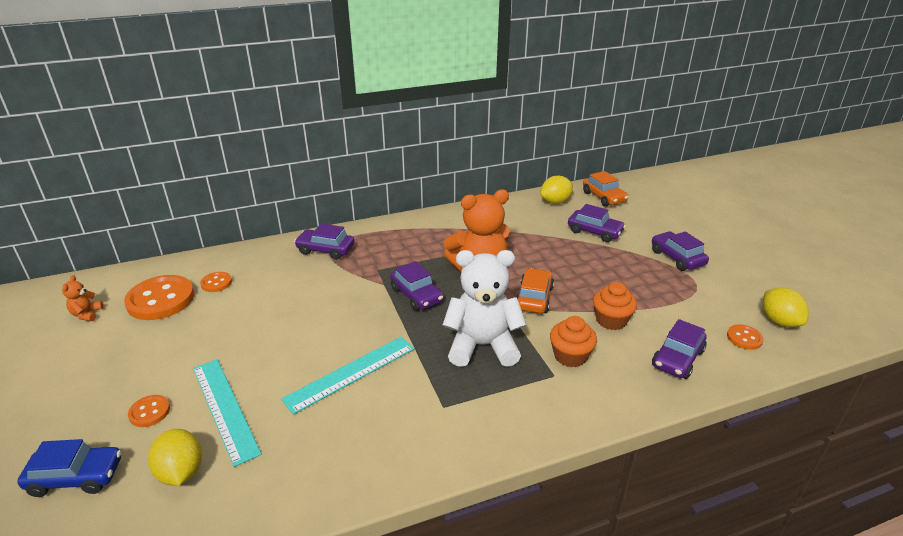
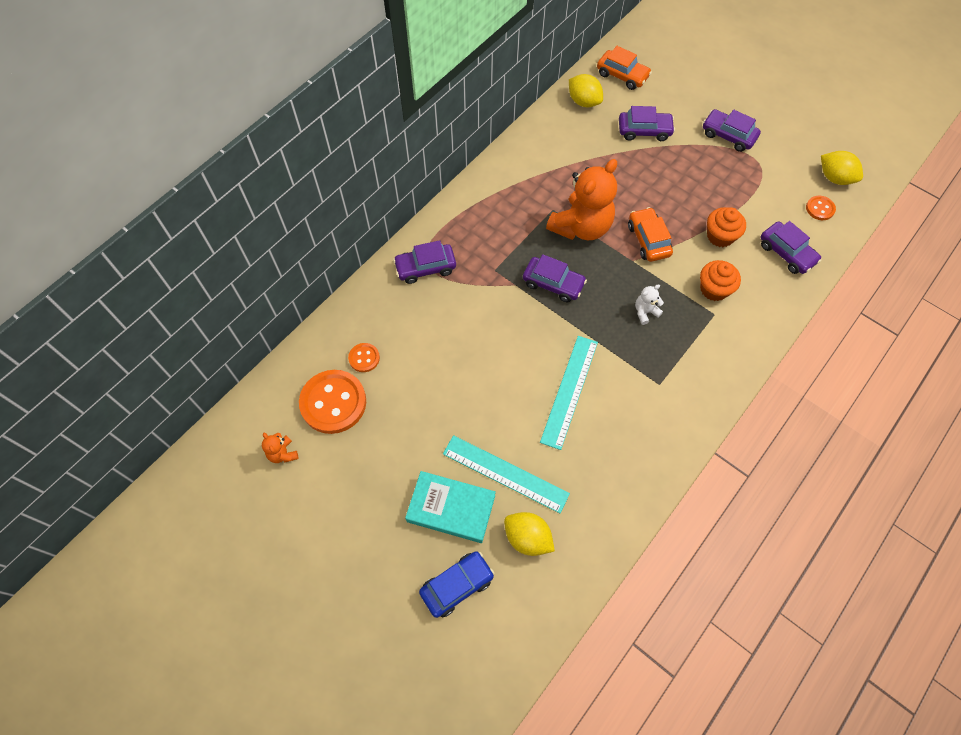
camera: 30 degrees left, 30 degrees up
(149, 412) = (451, 508): orange button -> turquoise book
(482, 346) = (645, 312): white teddy bear -> white teddy bear, size x0.42
(555, 202) = (583, 102): yellow lemon -> yellow lemon turned 75 degrees counterclockwise
(677, 358) = (786, 253): purple car -> purple car turned 45 degrees counterclockwise

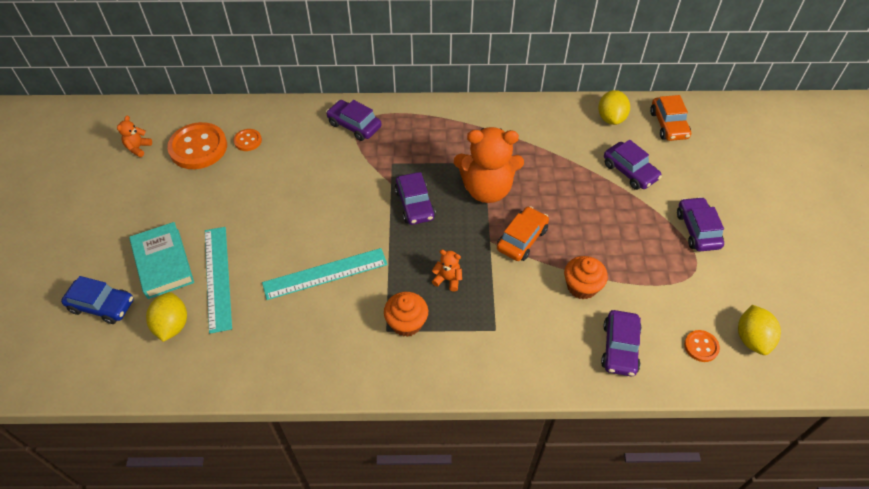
camera: 50 degrees right, 10 degrees down
(645, 312) = (448, 279): white teddy bear -> orange teddy bear
(714, 289) = (521, 314): orange cupcake -> orange cupcake (406, 323)

